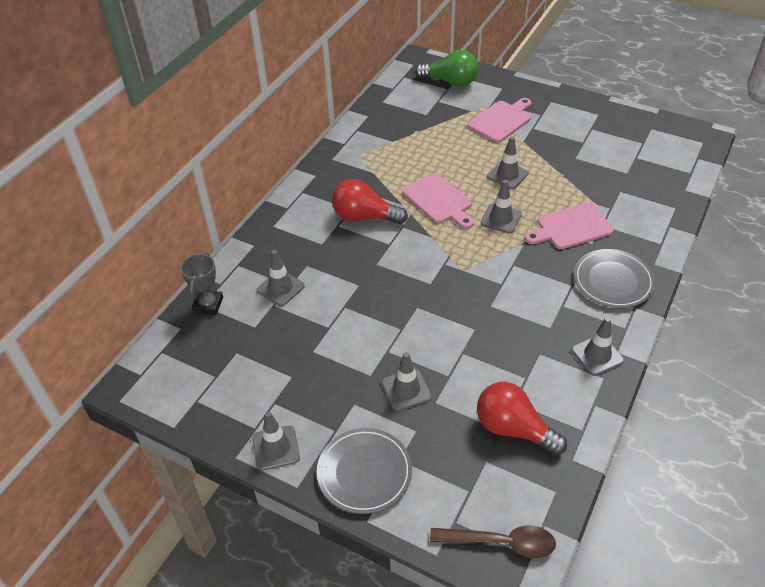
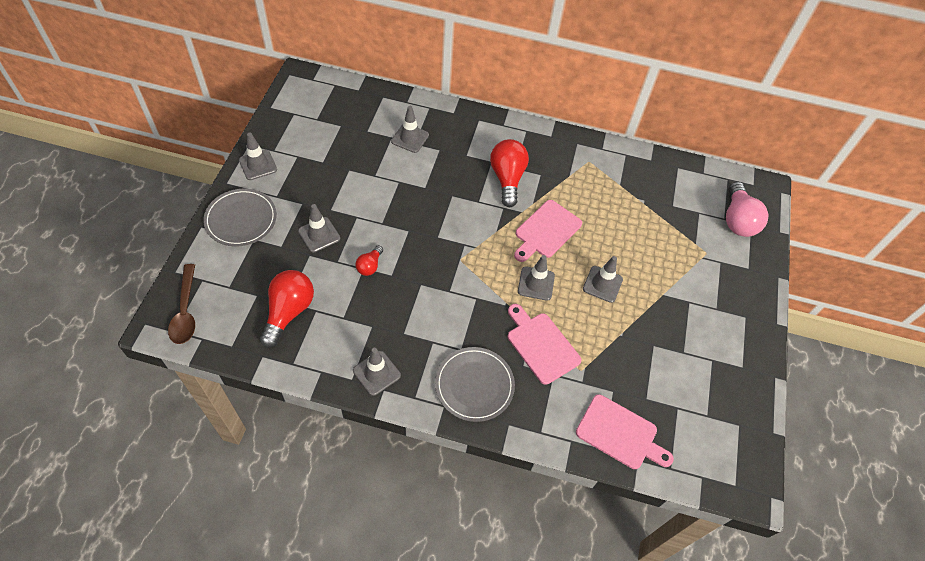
camera: 70 degrees right, 10 degrees up
(208, 304) = (384, 99): grey trophy -> none
(450, 82) = (737, 220): green light bulb -> pink light bulb
(459, 346) = (370, 266): none -> red light bulb
(501, 120) = (690, 272): pink cutting board -> pink cutting board (620, 433)

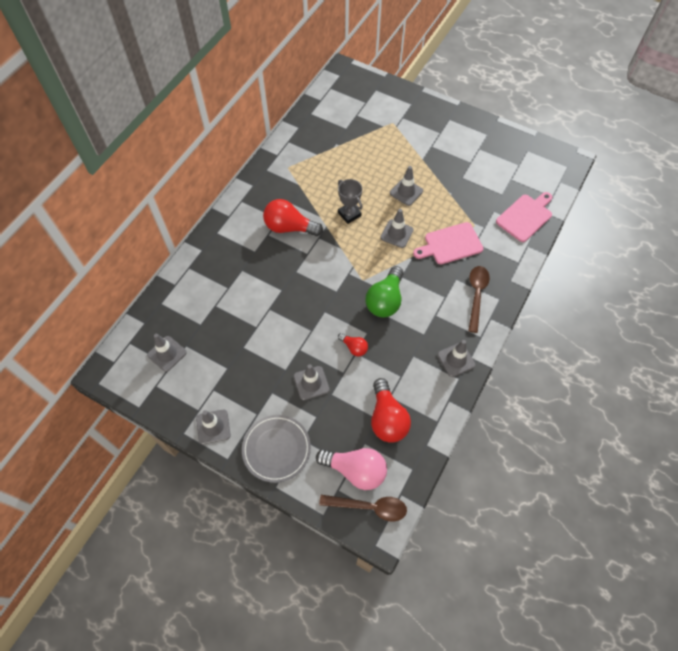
camera: 70 degrees left, 5 degrees up
(289, 312) = (387, 418): red light bulb -> red light bulb turned 135 degrees counterclockwise
(410, 138) = (221, 290): grey traffic cone -> grey traffic cone (167, 354)
(439, 286) = (385, 300): none -> green light bulb
(474, 385) = (476, 295): grey plate -> brown spoon
(546, 231) = (349, 214): pink cutting board -> grey trophy
(737, 220) = (369, 95): pink light bulb -> pink light bulb (355, 470)

